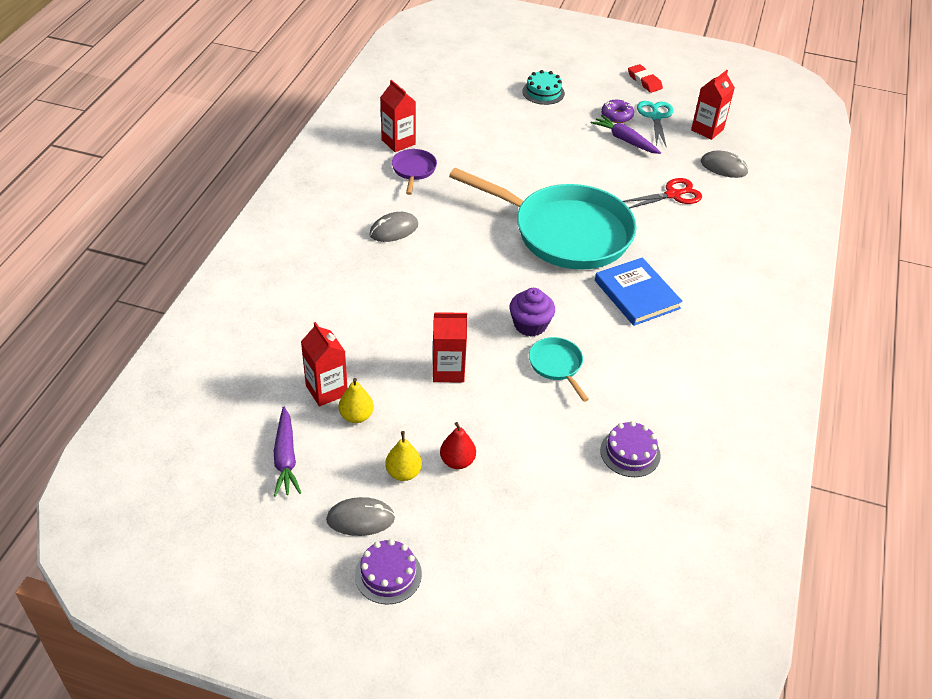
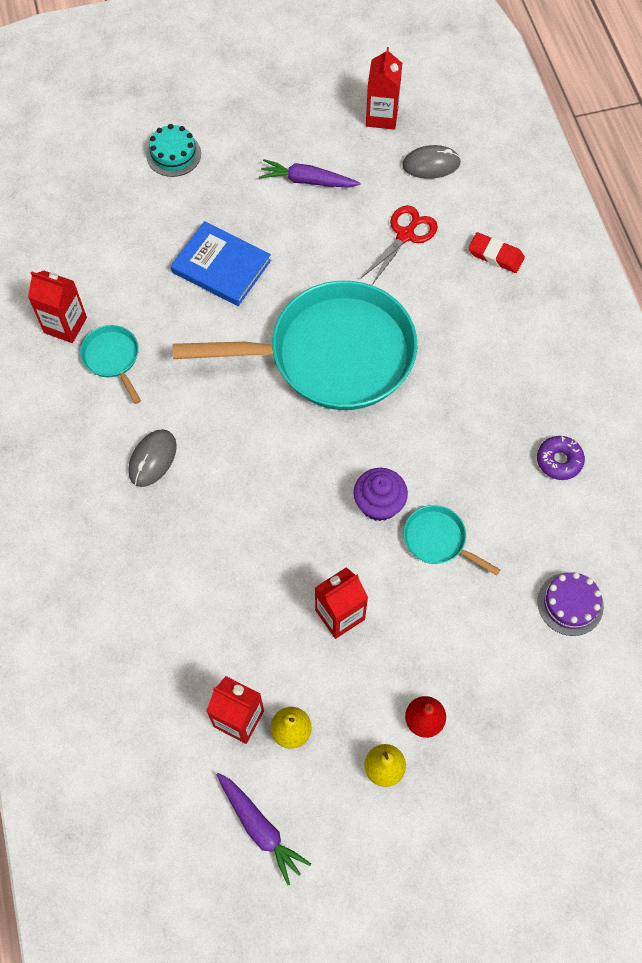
camera: 30 degrees left, 20 degrees up
(360, 519) = (382, 849): grey mouse -> none
(388, 574) = (451, 892): purple cake -> none
(413, 170) = (113, 358): purple pan -> turquoise pan
(617, 116) = (276, 147): purple donut -> purple donut (559, 461)
(637, 294) = (454, 397): blue book -> blue book (221, 266)
(644, 81) = (271, 75): red eraser -> red eraser (495, 255)
(655, 117) = (317, 126): turquoise scissors -> none

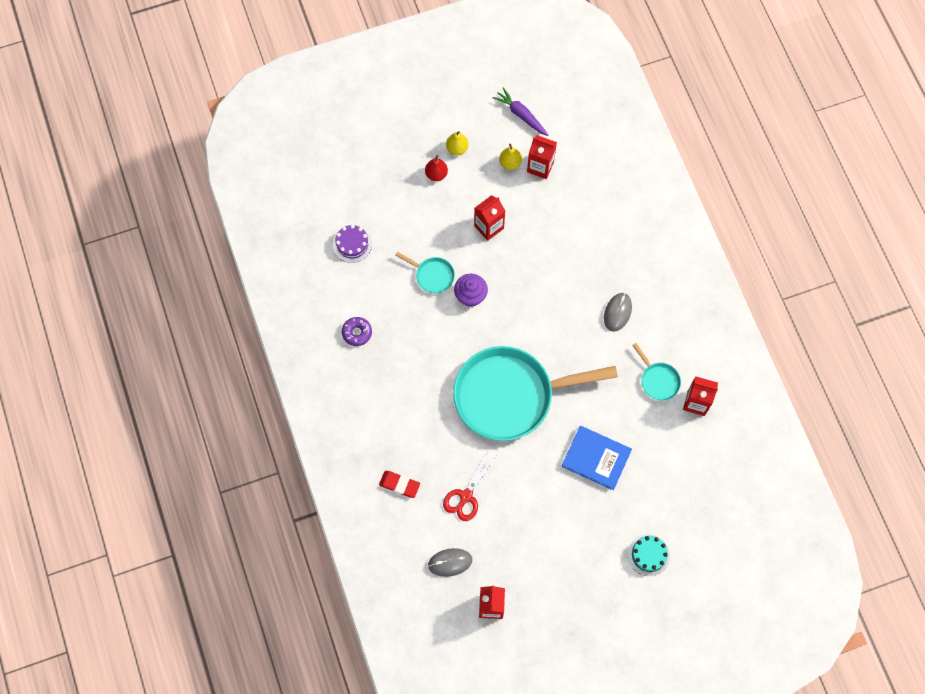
camera: 175 degrees right, 5 degrees up
(307, 181) = (543, 539): purple carrot -> none

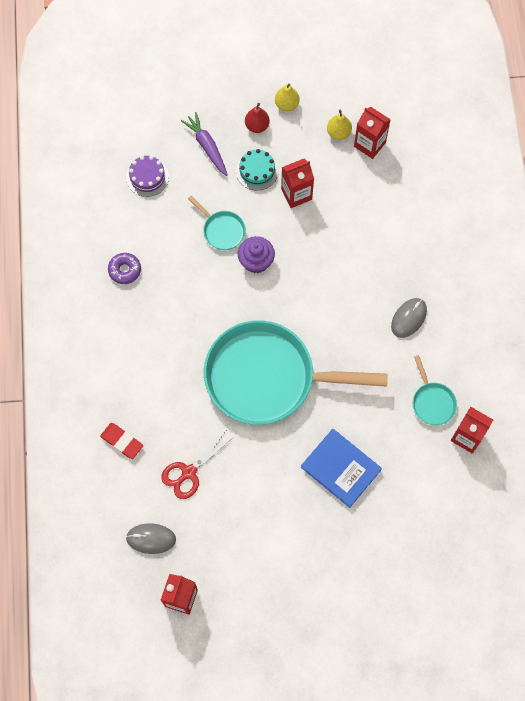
camera: 15 degrees right, 0 degrees up
(521, 115) = (364, 85): purple carrot -> purple carrot (207, 146)
(648, 555) = (368, 588): turquoise cake -> turquoise cake (257, 171)

